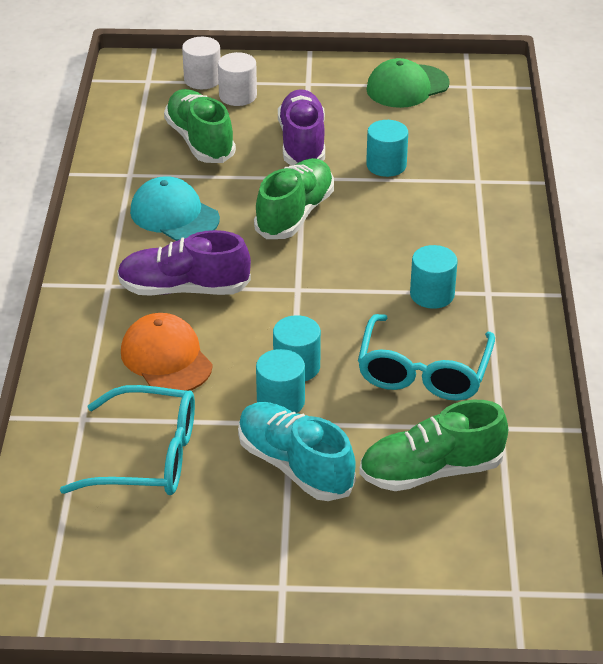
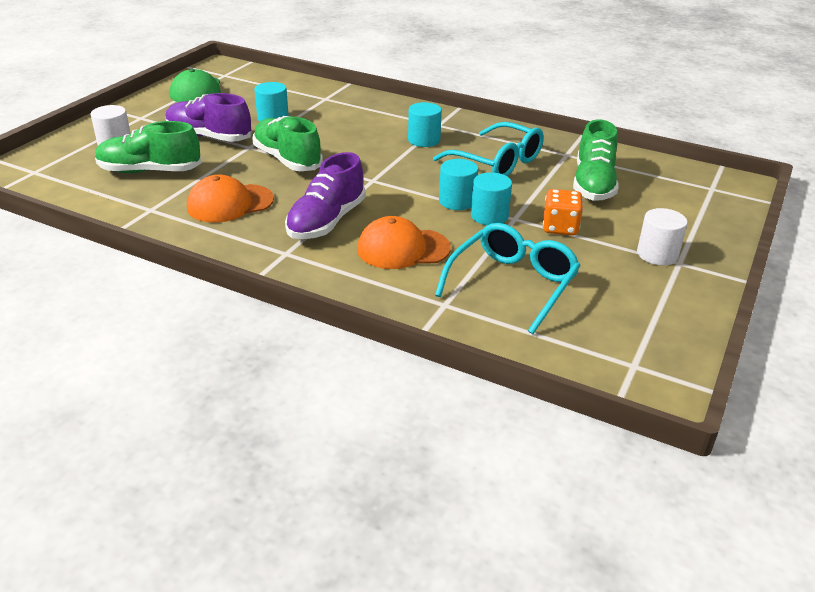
camera: 65 degrees left, 5 degrees down
(174, 215) = (230, 203): turquoise cap -> orange cap
(202, 79) = (71, 151): white cylinder -> white cylinder (657, 254)
(295, 466) = (560, 227): turquoise shoe -> orange dice

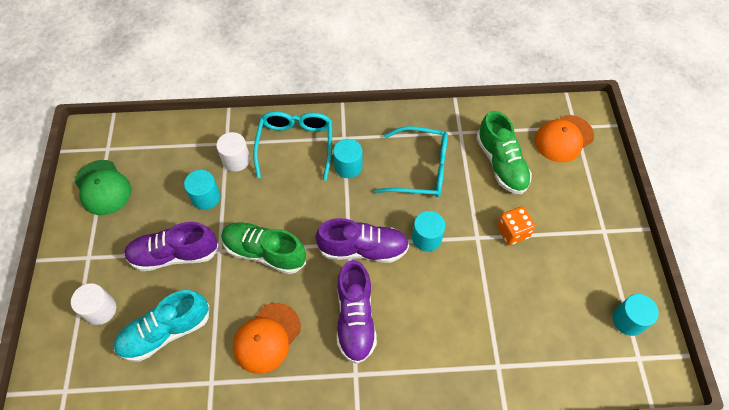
camera: 30 degrees left, 25 degrees up
(150, 171) = (166, 332): green shoe -> turquoise shoe
(383, 187) = (363, 249): none -> purple shoe
(403, 249) = (430, 319): orange cap -> orange cap (563, 138)
(489, 216) = (459, 244): turquoise cylinder -> turquoise cylinder (628, 320)
(512, 285) = (524, 318): turquoise glasses -> turquoise glasses (295, 146)
(657, 254) = (587, 229): white cylinder -> white cylinder (236, 160)

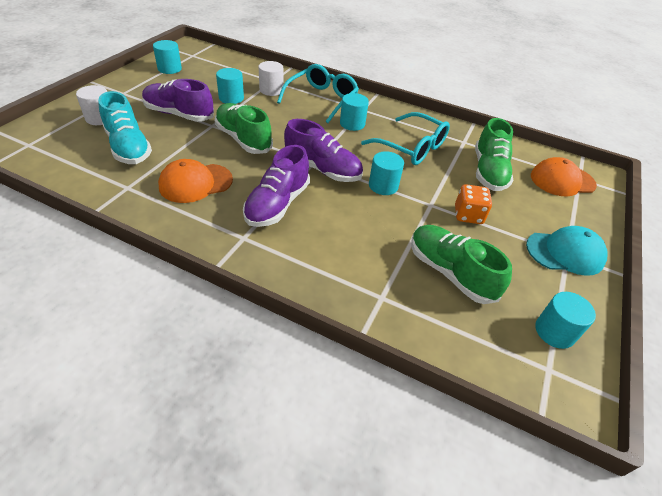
camera: 25 degrees right, 15 degrees down
(103, 187) = (169, 69): green cap -> turquoise cylinder
(166, 332) = (128, 147): turquoise shoe -> turquoise shoe turned 120 degrees counterclockwise
(532, 307) = (450, 272): none -> green shoe
(602, 230) = (565, 253): none -> turquoise cap

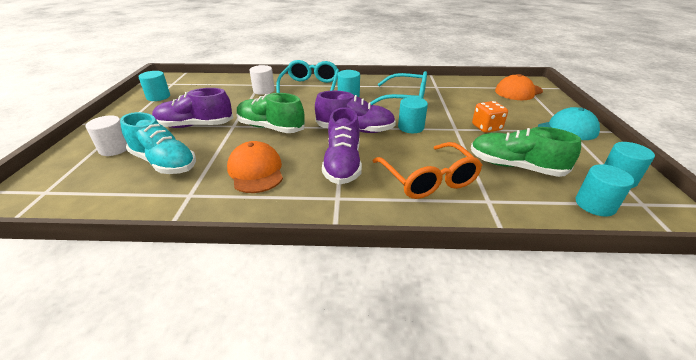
camera: 20 degrees left, 10 degrees down
(195, 183) = (256, 171): orange cap -> orange cap turned 120 degrees clockwise
(231, 98) = (234, 103): turquoise cylinder -> turquoise cylinder (595, 205)
(344, 250) = (427, 179): none -> orange glasses
(488, 172) = (470, 99): green shoe -> none

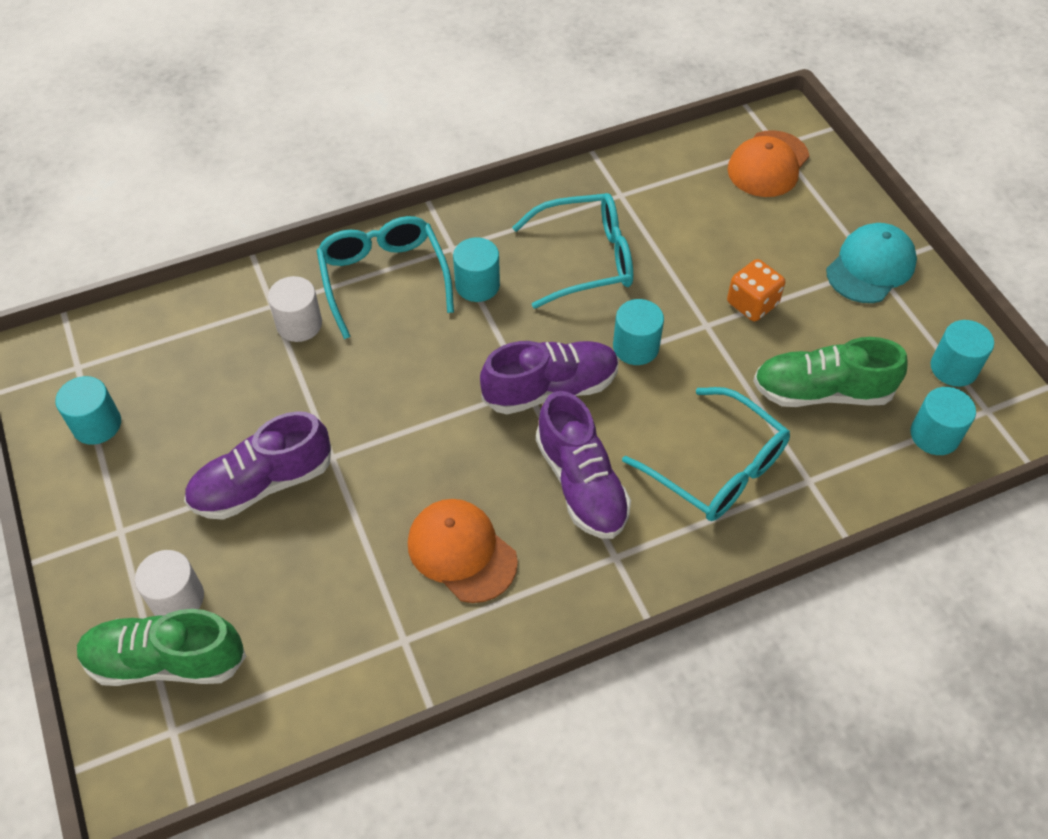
camera: 25 degrees left, 20 degrees up
(164, 163) = (300, 594): turquoise shoe -> none
(270, 128) = (404, 438): green shoe -> green shoe (166, 660)
(427, 179) = (716, 467): orange glasses -> turquoise glasses

